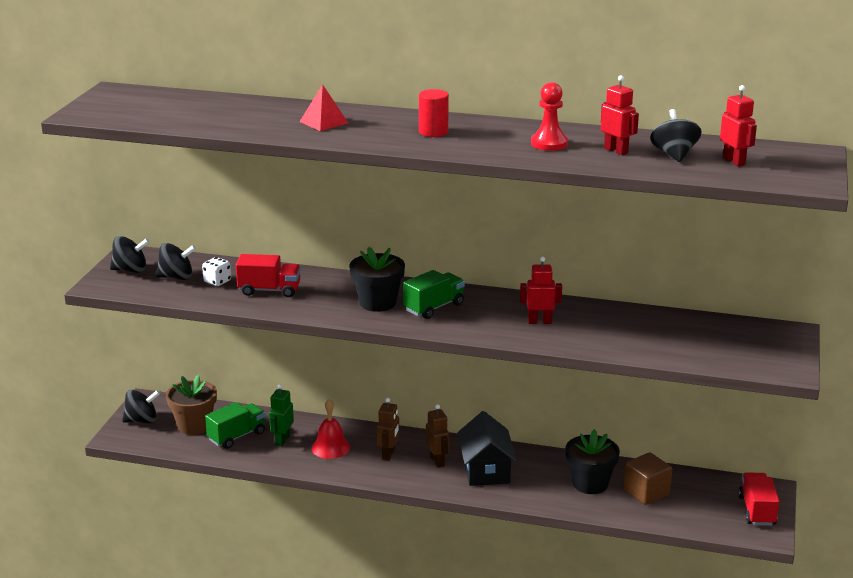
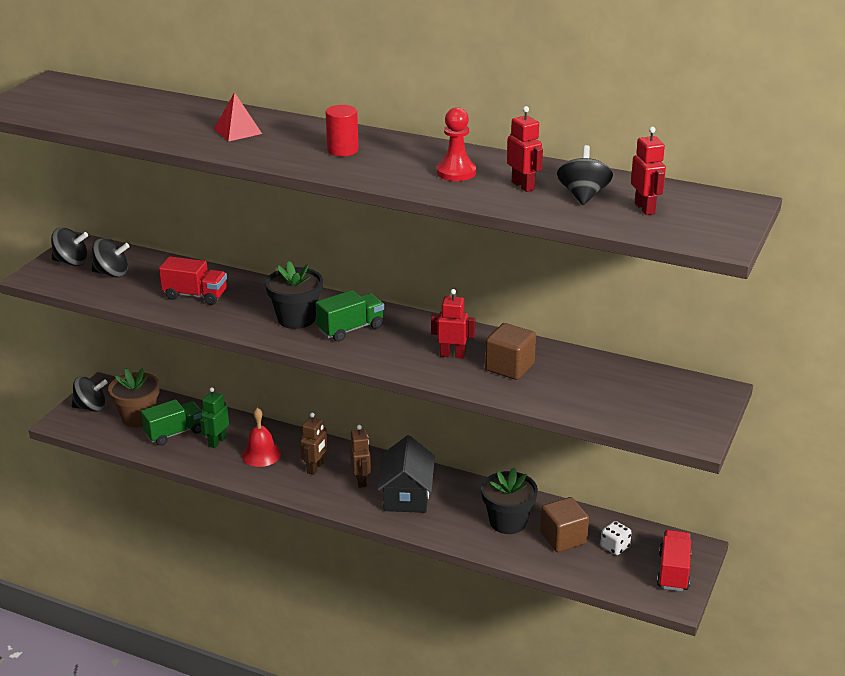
camera: 10 degrees right, 5 degrees up
(217, 281) = (149, 281): white dice -> white dice (615, 547)
(597, 327) = (509, 367): none -> brown cube

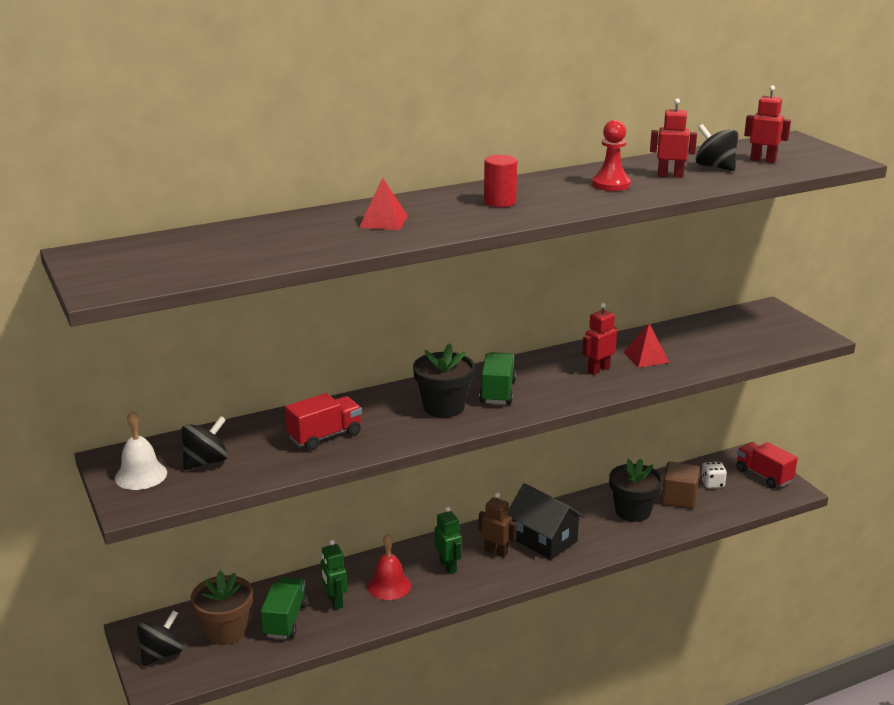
camera: 50 degrees left, 5 degrees down
(71, 262) = (141, 475): black spinning top -> white bell
(315, 468) = (448, 566): brown robot -> green robot
(509, 367) = (646, 357): brown cube -> red pyramid

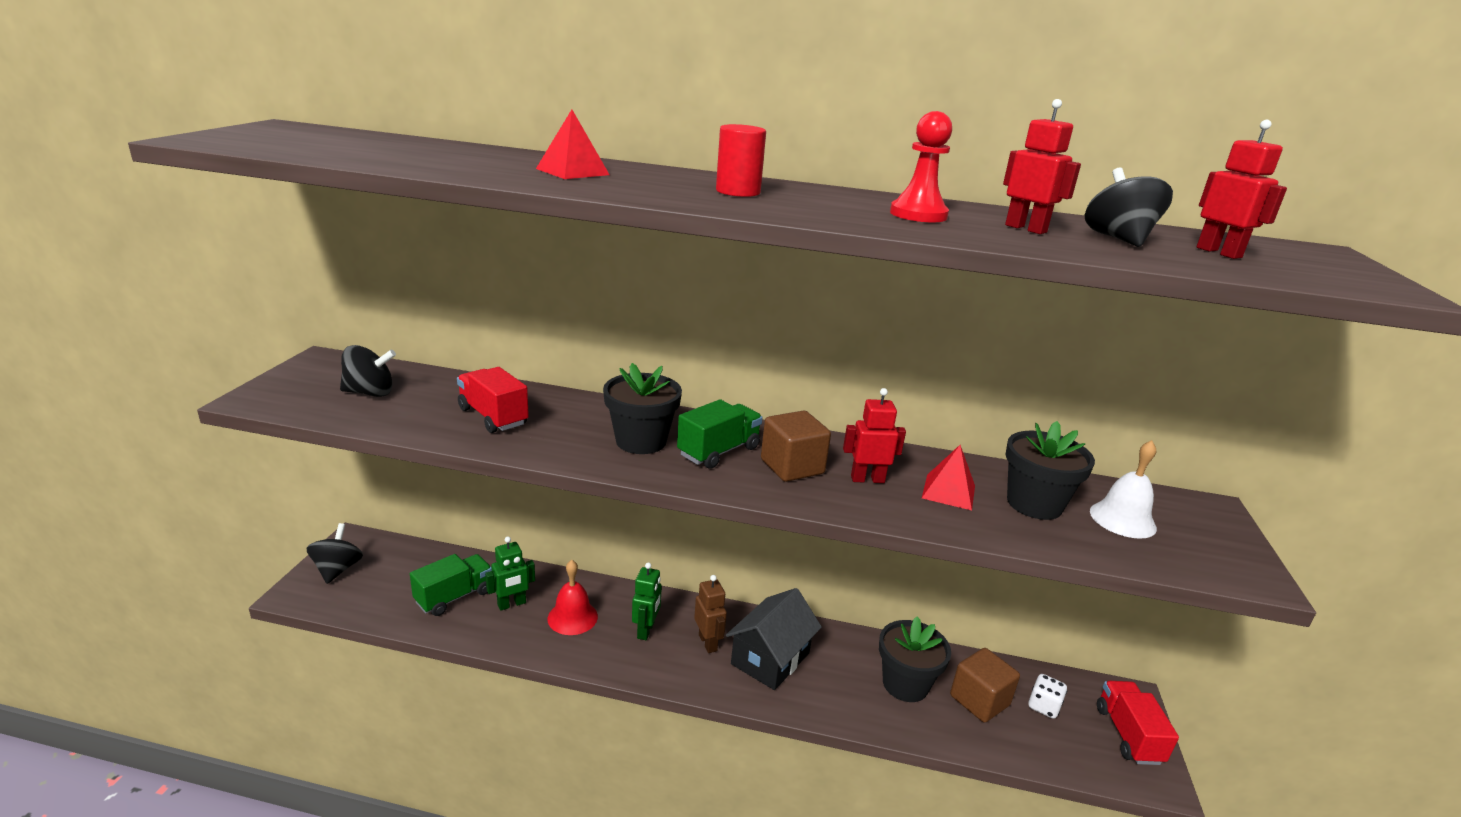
camera: 35 degrees right, 0 degrees up
(141, 475) = (310, 380): white bell -> white bell (1122, 519)
(161, 654) = (337, 569): black spinning top -> black spinning top turned 75 degrees counterclockwise
(226, 631) = (403, 578): brown flower pot -> none
(325, 436) = (493, 417): red truck -> red truck turned 135 degrees counterclockwise
(334, 601) = (512, 604): green robot -> green robot turned 135 degrees counterclockwise
(543, 540) = (770, 658): black house -> black house turned 45 degrees clockwise
(550, 381) = (792, 467): none -> brown cube
(692, 344) = (1034, 504): none -> black flower pot

